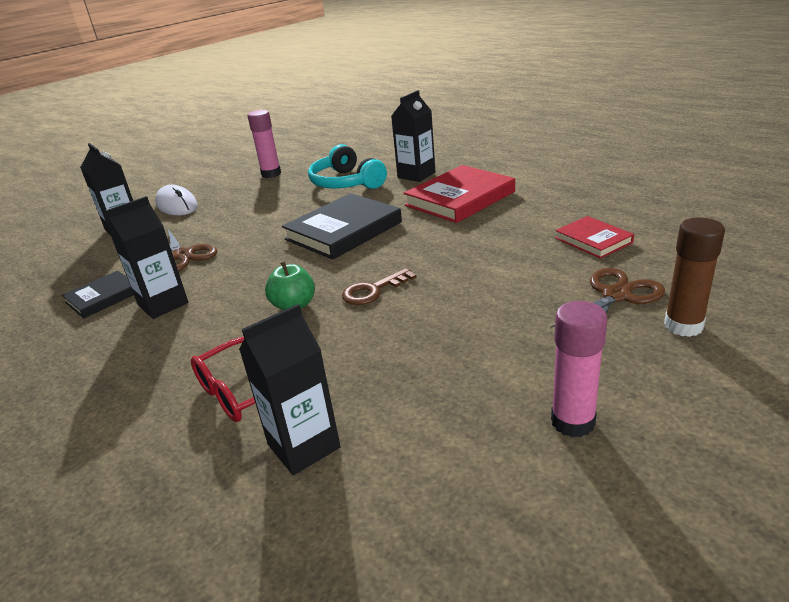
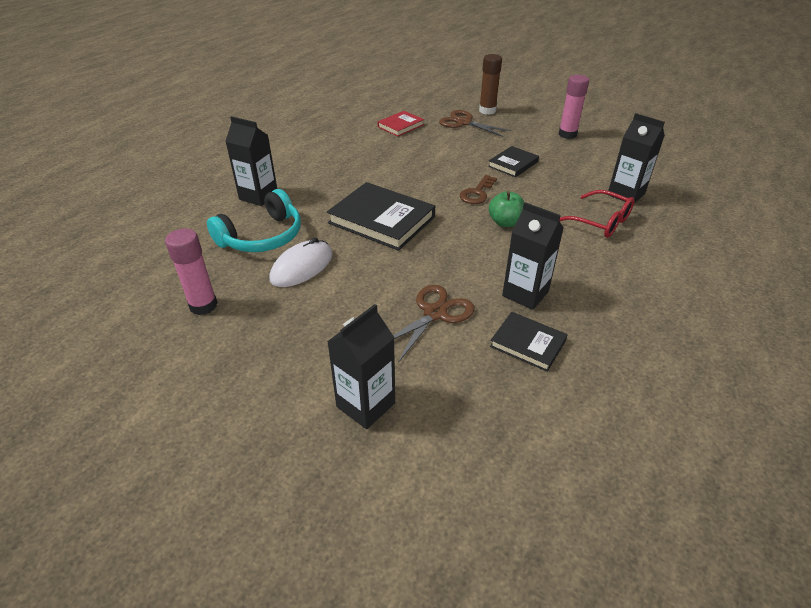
camera: 105 degrees left, 10 degrees up
(177, 205) = (290, 374): white mouse -> white mouse (302, 267)
(373, 291) = (477, 193): brown key -> brown key turned 75 degrees clockwise
(449, 330) = (513, 164): none -> black book
(460, 199) = (324, 171): red book -> none

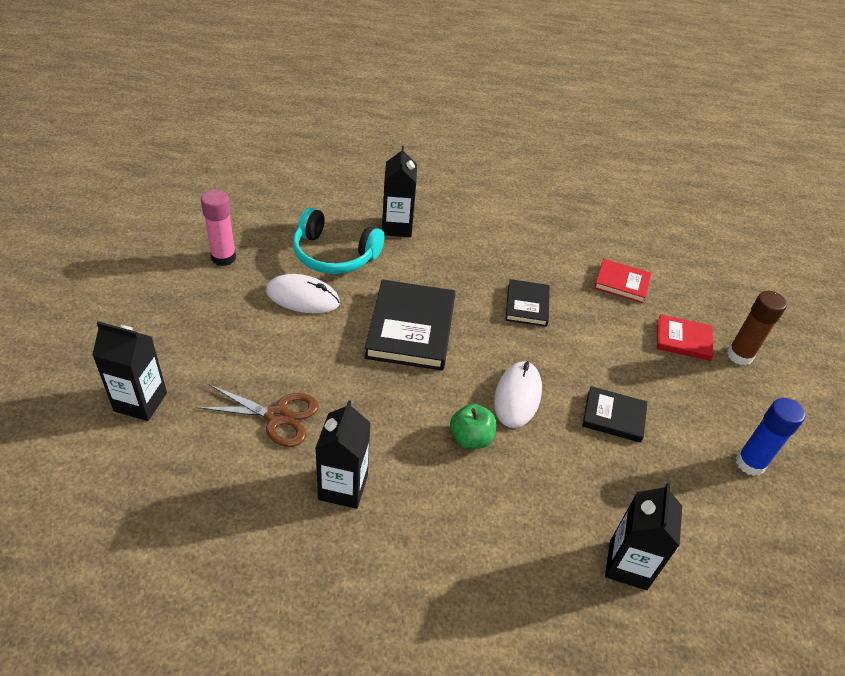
camera: 60 degrees right, 5 degrees up
(464, 122) = (683, 340): brown scissors -> red book
(477, 193) = (517, 396): brown key -> white mouse
(528, 343) = (261, 506): black book -> black book (527, 305)
(567, 134) = (750, 463): pink glue stick -> blue glue stick
(600, 222) = (534, 542): red glasses -> none

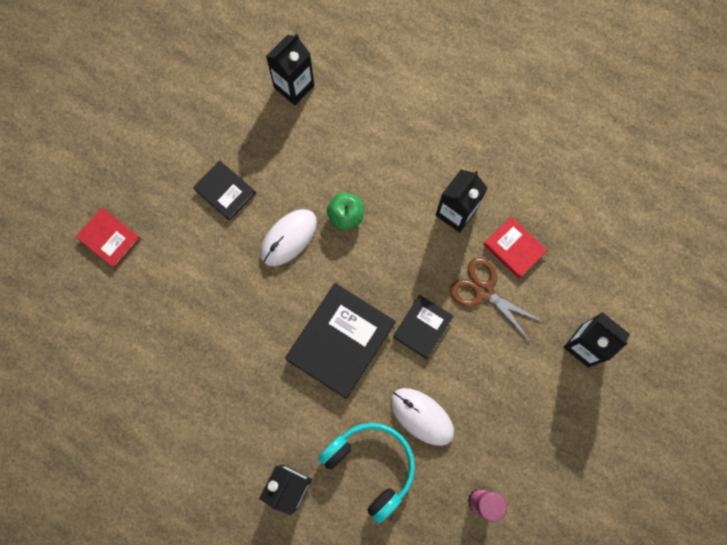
camera: 150 degrees left, 30 degrees up
(527, 305) = (221, 329): black book -> black book (422, 327)
(621, 283) = (113, 322): red book -> red book (514, 248)
(739, 355) = (74, 204): brown glue stick -> none
(750, 463) = (152, 116): blue glue stick -> none

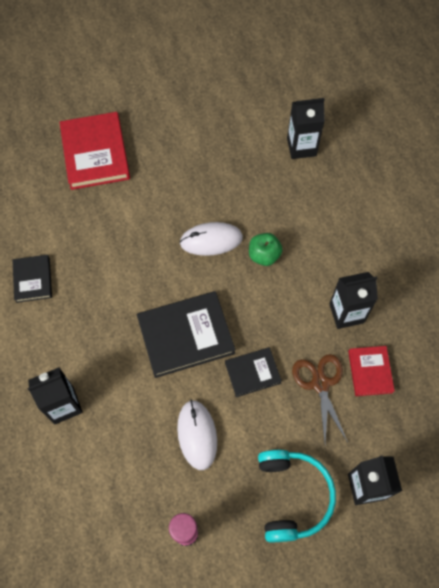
camera: 40 degrees right, 10 degrees down
(109, 238) = (95, 153): red book -> red book, size x1.79
(225, 191) = (195, 179): black book -> black book (33, 280)
(371, 466) = (130, 439): turquoise headphones -> turquoise headphones (292, 496)

